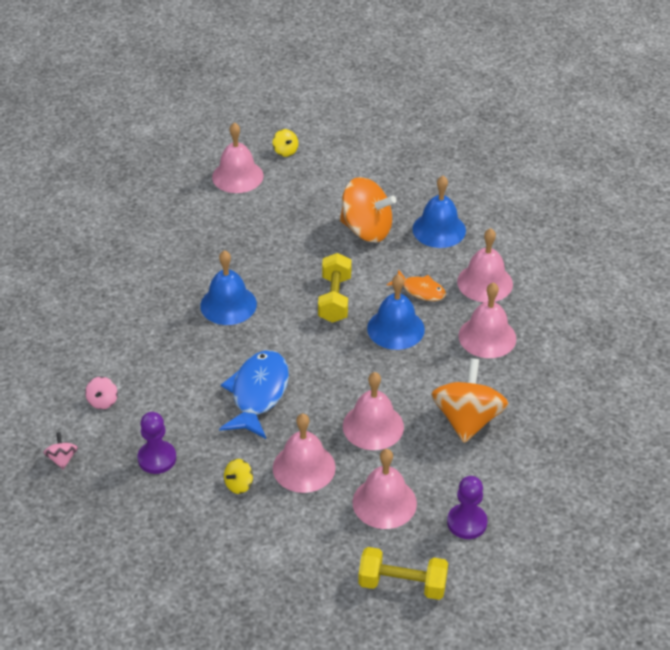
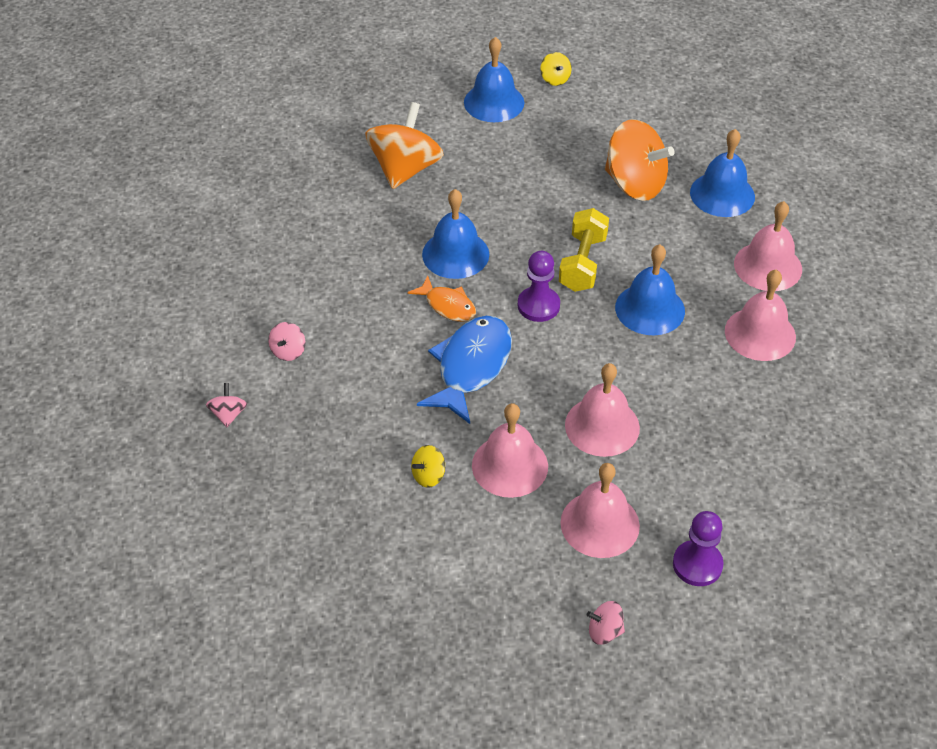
camera: 10 degrees right, 5 degrees up
(157, 458) = (338, 429): purple pawn -> purple pawn (538, 305)
(237, 176) = (494, 102): pink bell -> blue bell
(402, 584) = (604, 631): yellow dumbbell -> pink spinning top
(420, 290) = (687, 266): orange fish -> orange fish (447, 305)
(467, 419) = (719, 434): orange spinning top -> orange spinning top (405, 169)

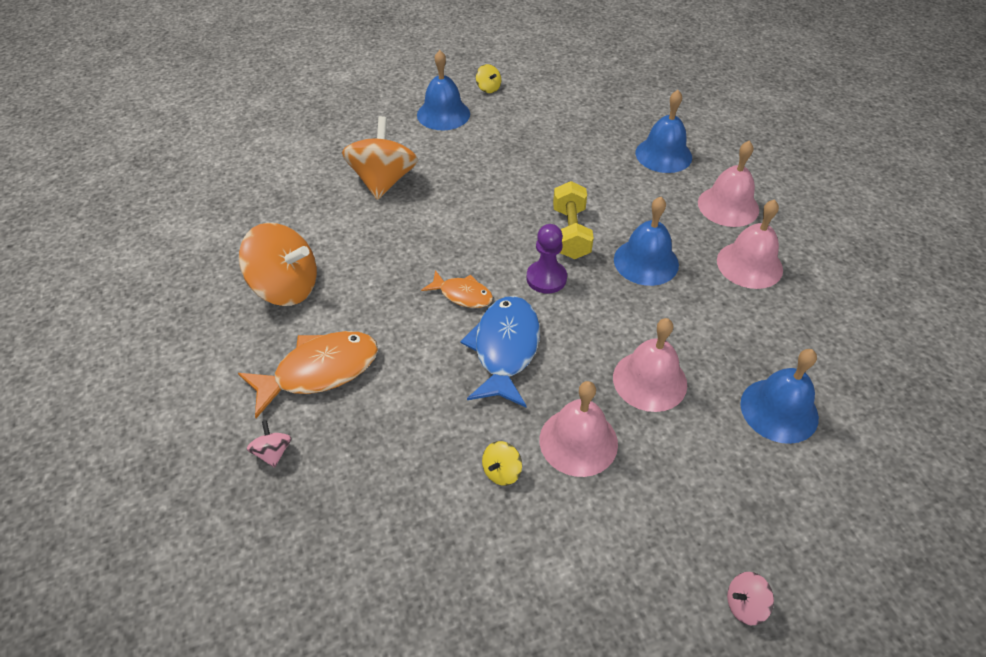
camera: 15 degrees left, 0 degrees up
(288, 351) = (319, 371): pink spinning top -> orange fish
(455, 254) = (454, 246): blue bell -> blue bell (779, 410)
(600, 524) = (689, 483): pink bell -> none
(635, 184) = (588, 159): orange spinning top -> orange spinning top (286, 287)
(697, 564) = (800, 503): purple pawn -> none

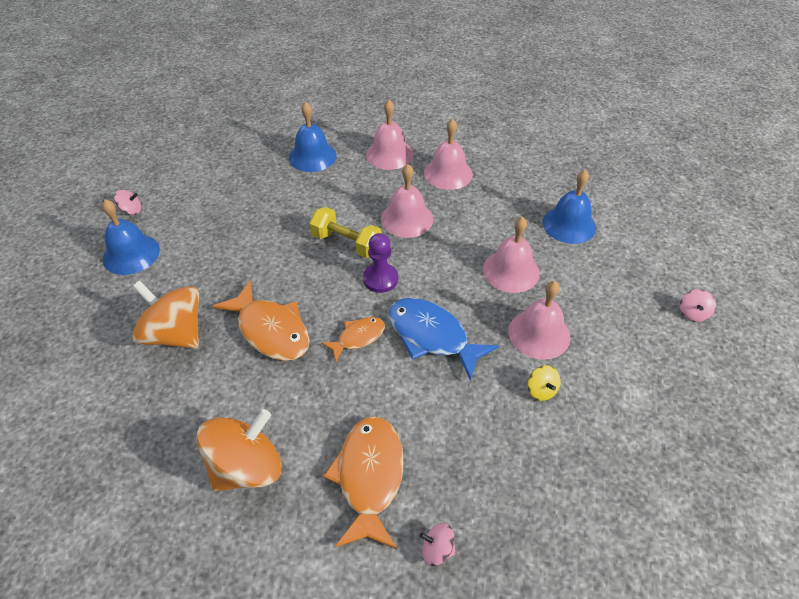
camera: 60 degrees left, 0 degrees up
(428, 233) = (270, 330): none -> orange fish
(488, 88) = (131, 210): yellow spinning top -> pink spinning top
(646, 261) = (407, 219): blue bell -> pink bell

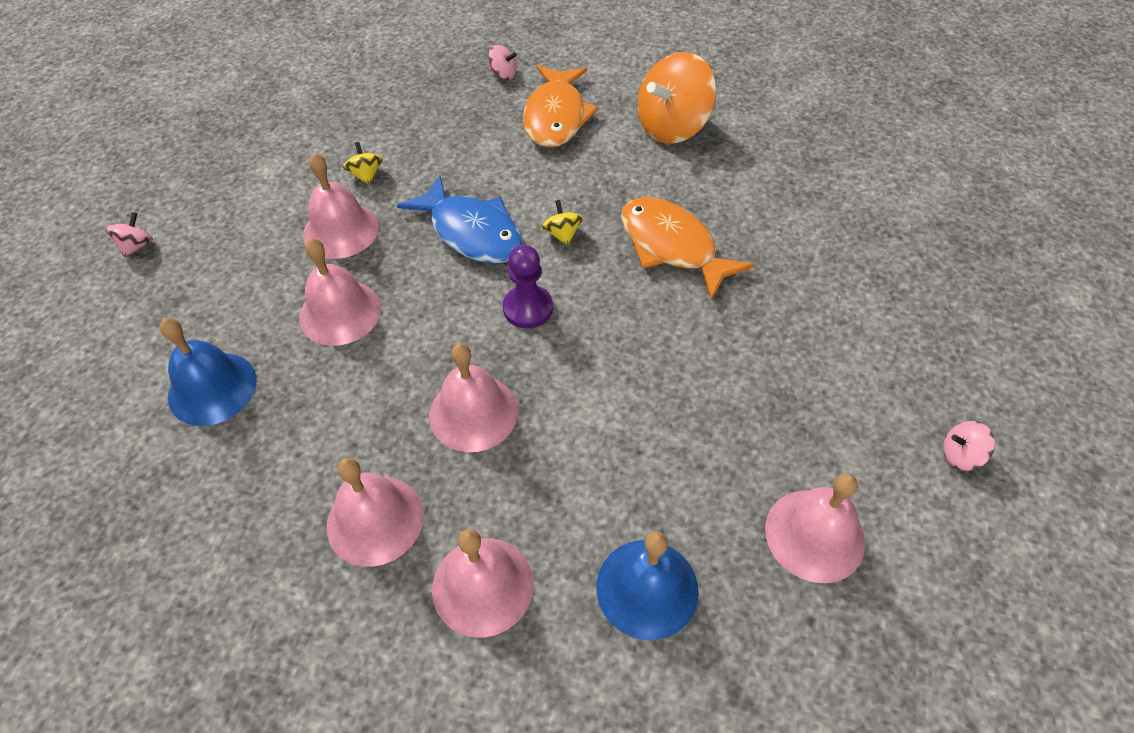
camera: 175 degrees left, 5 degrees up
(131, 254) = (912, 365): blue bell -> none
(175, 334) = (792, 247): orange spinning top -> none
(226, 176) = (814, 535): none -> pink bell
(346, 243) = (576, 369): yellow dumbbell -> none
(358, 337) = (562, 234): orange fish -> yellow spinning top

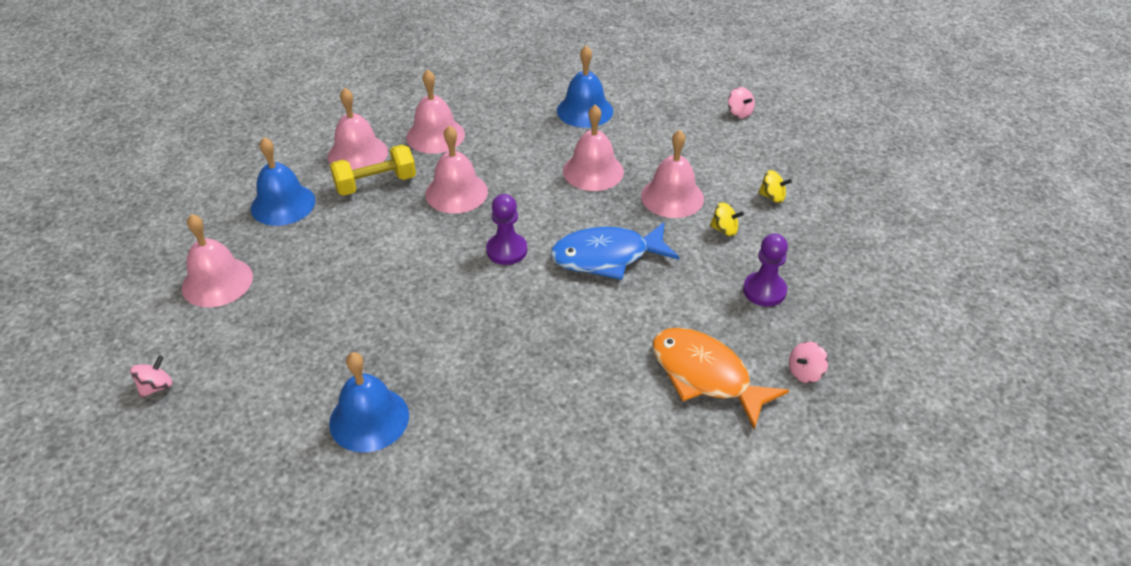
camera: 125 degrees right, 10 degrees down
(431, 123) = (764, 290): none -> purple pawn
(524, 511) = (375, 184): none -> yellow dumbbell
(562, 234) = (556, 302): yellow spinning top -> yellow spinning top (772, 197)
(672, 127) = (617, 454): orange spinning top -> none
(672, 246) = (478, 357): orange fish -> none
(802, 272) = (369, 419): none -> blue bell

